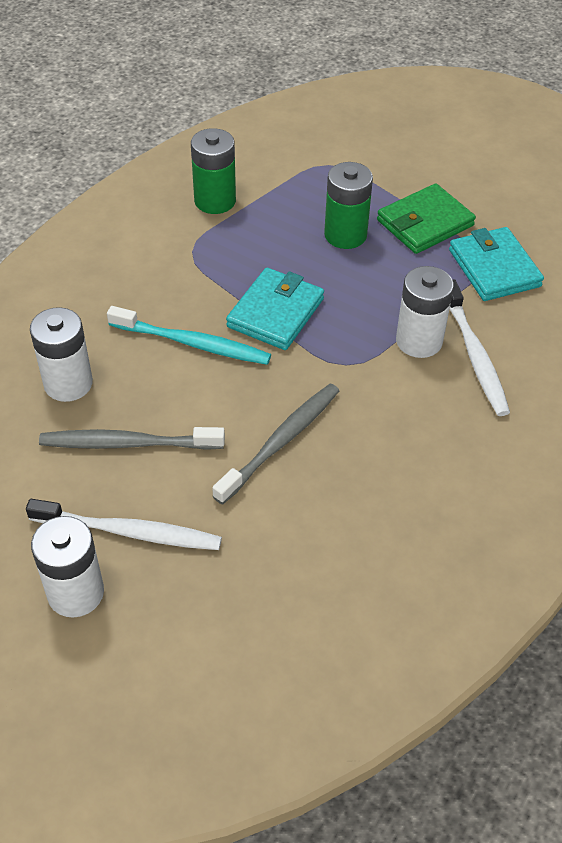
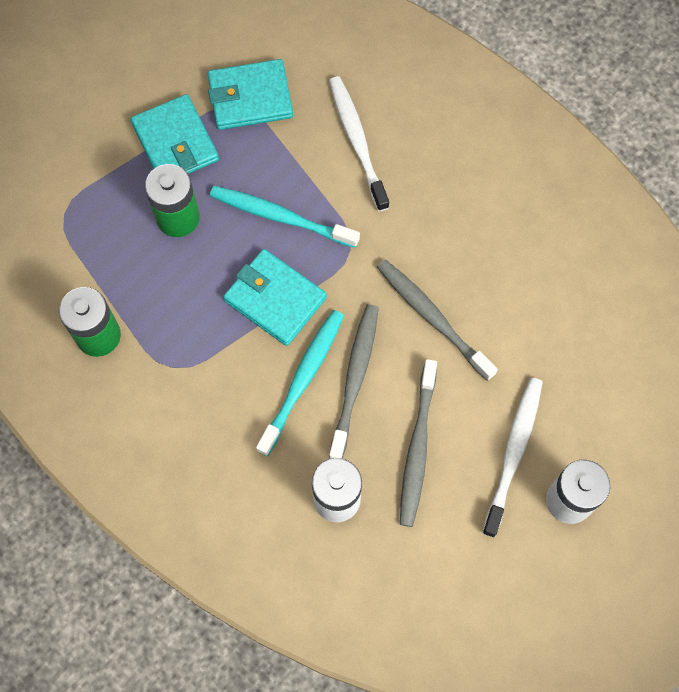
camera: 80 degrees left, 20 degrees up
(200, 383) = (355, 378): none -> grey toothbrush
(367, 306) = (280, 216): none -> turquoise toothbrush
(419, 341) = (332, 182): white battery -> none
(424, 223) = (175, 142): green wallet -> turquoise wallet
(475, 356) = (357, 141): white toothbrush -> white toothbrush turned 105 degrees counterclockwise

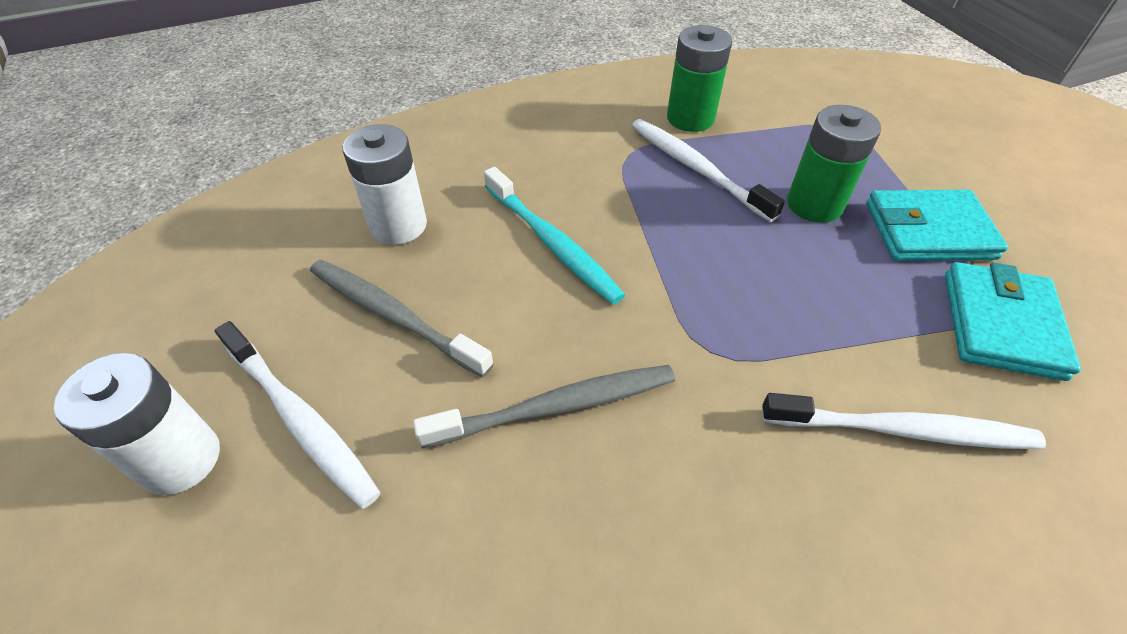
camera: 115 degrees right, 20 degrees down
(169, 310) = (696, 168): none -> white toothbrush
(275, 299) = (669, 252): turquoise wallet -> none
(280, 216) = (788, 293): turquoise toothbrush -> none
(355, 378) = (523, 289): grey toothbrush -> none

